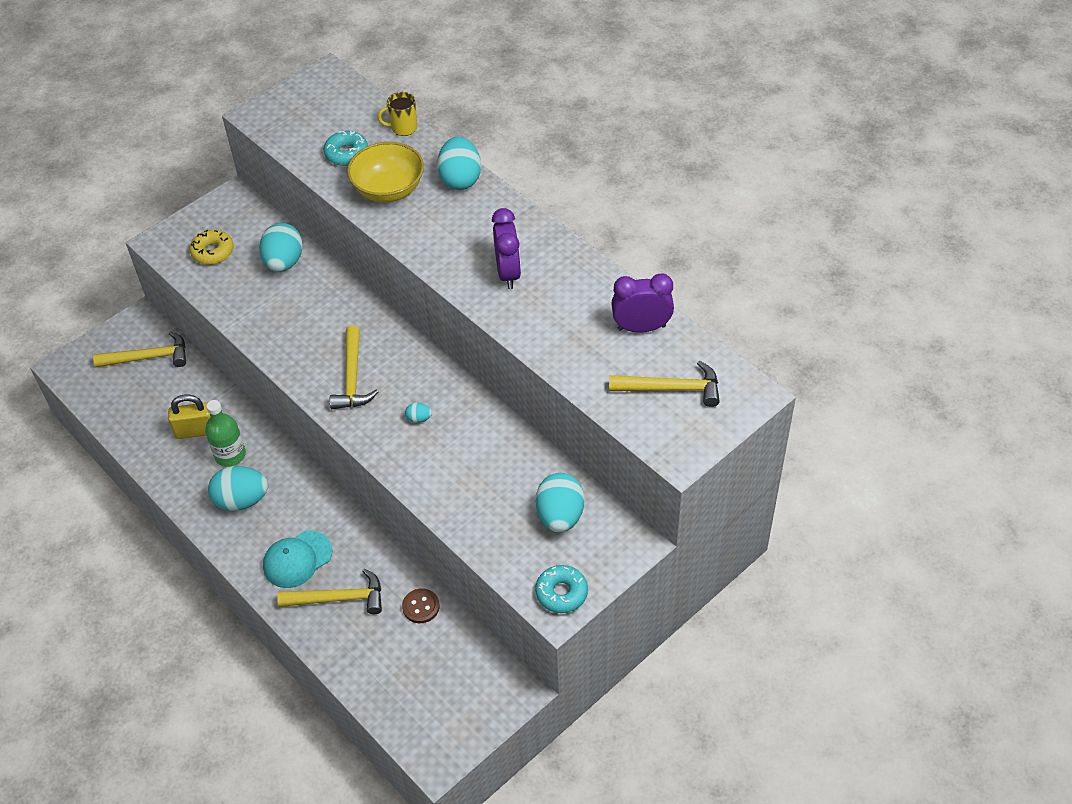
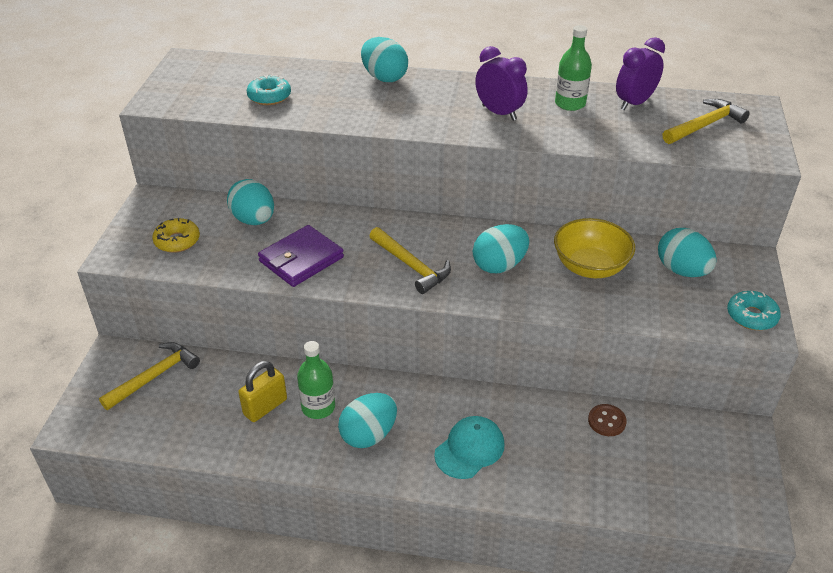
camera: 40 degrees left, 10 degrees down
(280, 322) = (301, 259): none -> purple wallet
(297, 559) = (469, 449): turquoise cap -> turquoise cap turned 150 degrees counterclockwise
(339, 599) = (538, 456): yellow hammer -> none
(388, 190) = (336, 104): yellow bowl -> yellow bowl (590, 267)
(403, 128) = (296, 67): yellow mug -> none
(419, 418) = (499, 265): turquoise egg -> turquoise egg, size x2.28
(582, 296) = (570, 104): none -> green bottle

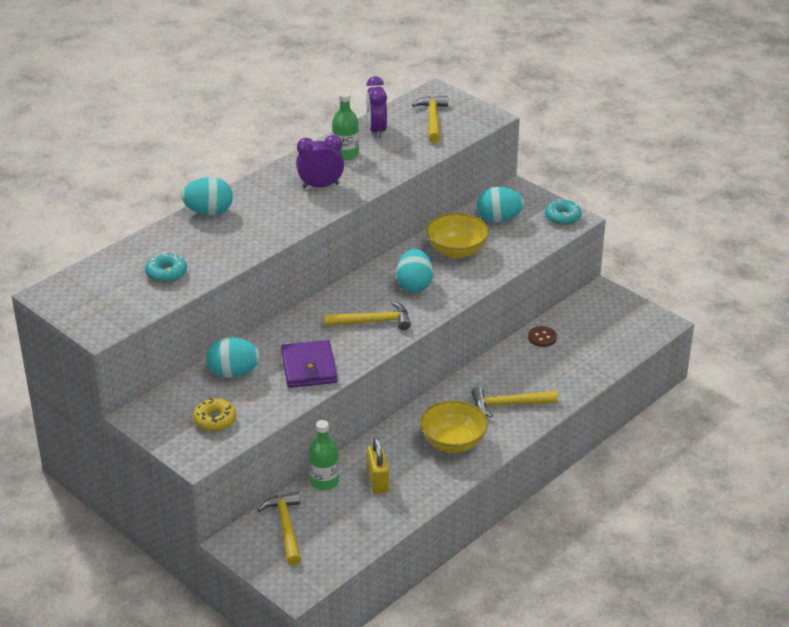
camera: 55 degrees left, 5 degrees down
(318, 407) = (404, 456): green bottle -> green bottle (324, 481)
(369, 435) = (453, 443): turquoise egg -> yellow bowl
(469, 449) = (508, 404): turquoise cap -> yellow hammer

